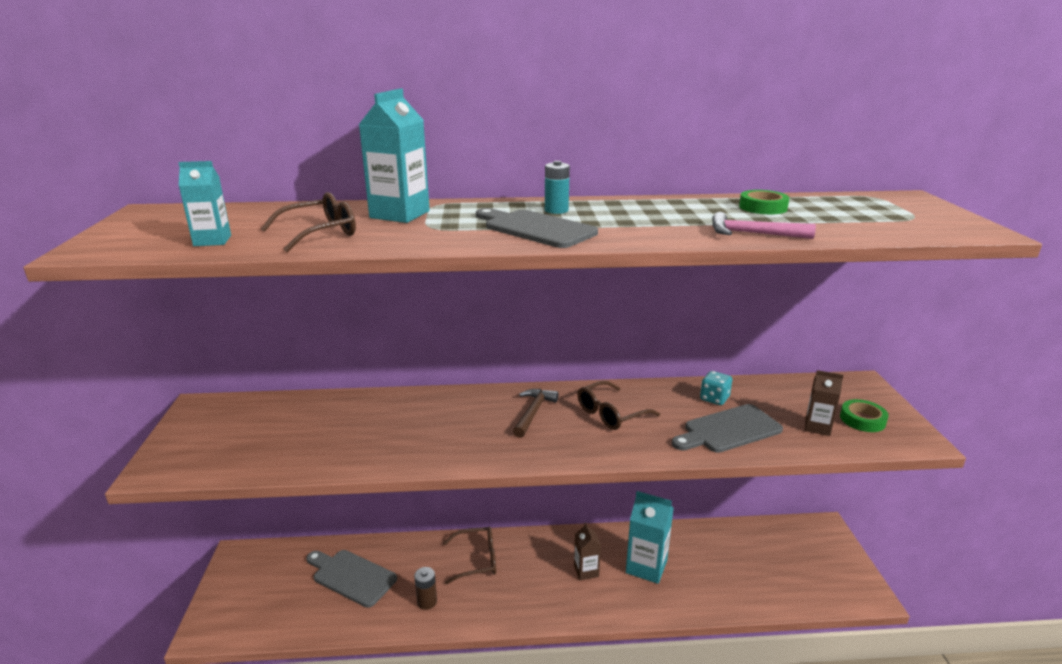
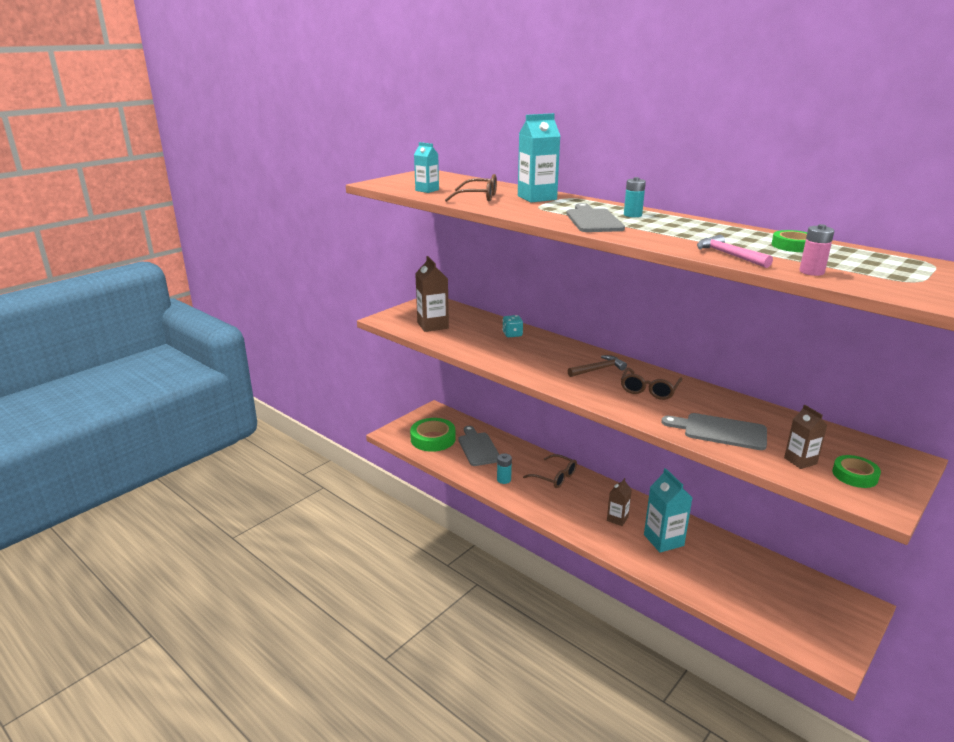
camera: 45 degrees right, 0 degrees up
(251, 445) = (433, 325): none -> brown carton
(278, 601) = (433, 439): none -> green tape
(427, 601) = (504, 479): brown battery -> turquoise battery
(611, 413) = (649, 390): brown glasses -> brown glasses turned 75 degrees counterclockwise
(714, 399) = (744, 413): turquoise dice -> turquoise dice (512, 334)
(847, 232) = (811, 272): none -> pink battery

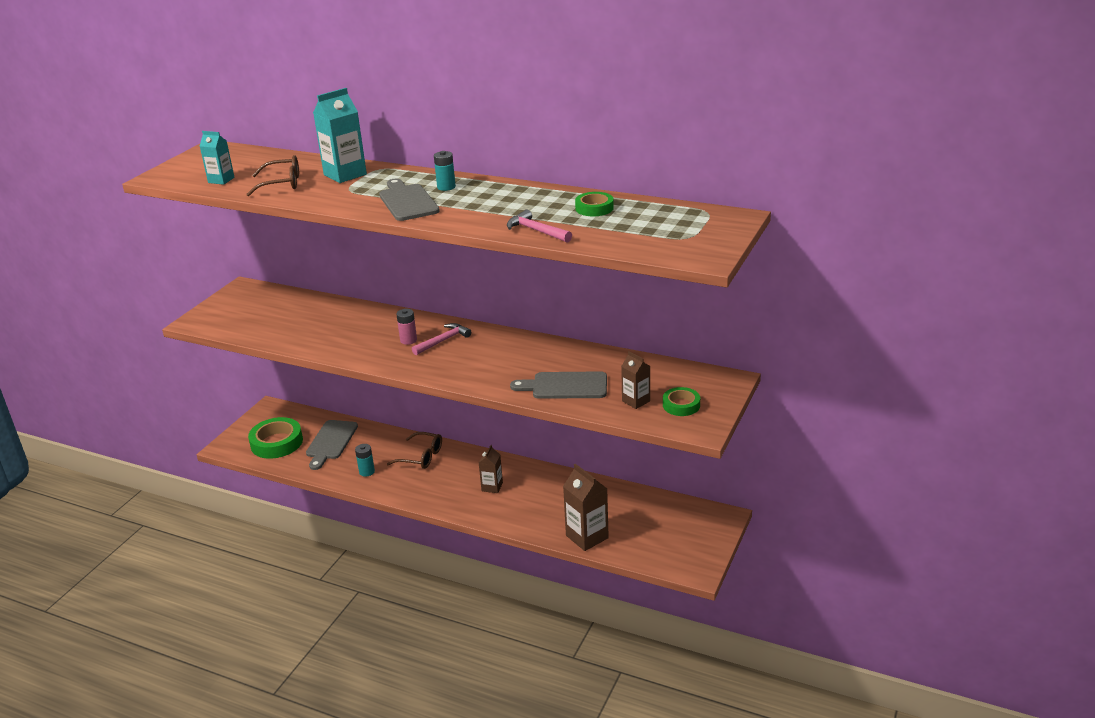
camera: 15 degrees left, 5 degrees up
(433, 325) = (253, 320): brown carton -> brown carton (587, 537)
(478, 448) = (331, 442): grey cutting board -> grey cutting board turned 135 degrees counterclockwise
(512, 334) = (345, 315): turquoise dice -> none
(598, 369) = (443, 341): brown hammer -> pink hammer
(649, 390) = (496, 354): brown glasses -> none
(663, 540) = (540, 498): turquoise carton -> none
(811, 272) = (605, 241): pink battery -> pink battery (408, 340)

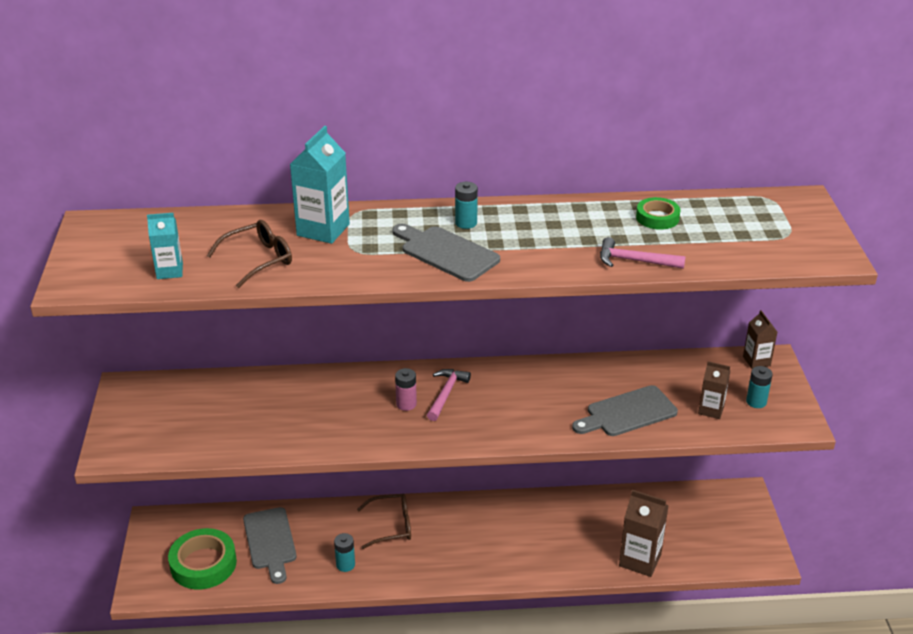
camera: 30 degrees left, 5 degrees up
(492, 487) = (499, 536): brown carton -> brown carton (756, 361)
(681, 405) = (756, 402): green tape -> turquoise battery

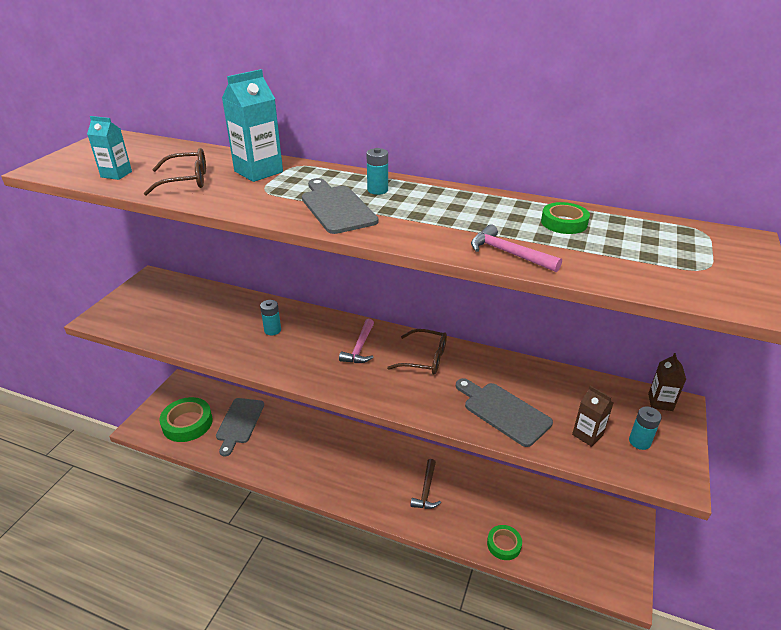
camera: 25 degrees right, 0 degrees up
(345, 565) = (276, 459): turquoise battery -> turquoise battery (272, 330)
(391, 526) = (326, 441): brown glasses -> brown glasses (424, 358)
(406, 404) = (323, 346): pink battery -> none
(446, 394) = (360, 347): pink hammer -> pink hammer turned 150 degrees clockwise
(534, 537) = (426, 490): none -> brown hammer
(627, 413) = (503, 411): grey cutting board -> grey cutting board turned 45 degrees clockwise
(640, 560) = (504, 544): brown carton -> green tape

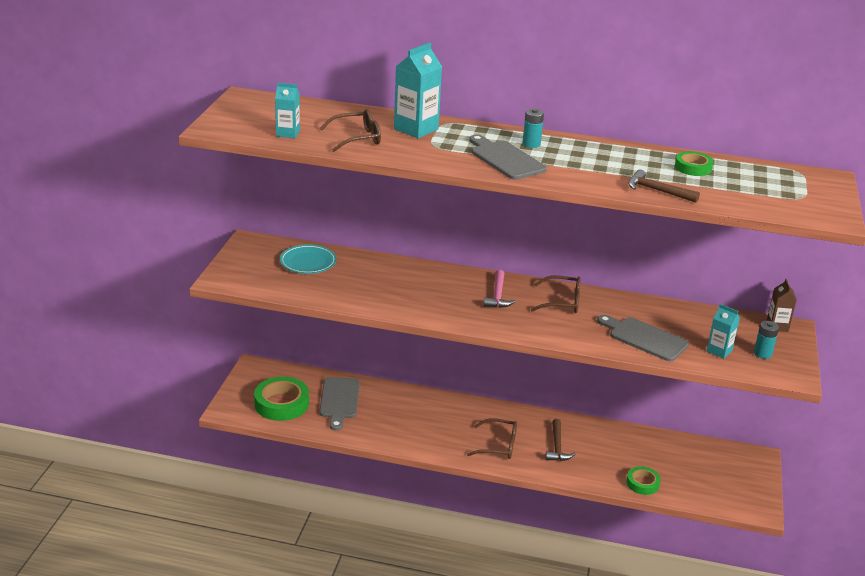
camera: 10 degrees left, 5 degrees down
(191, 302) = (308, 262): none -> turquoise plate
(272, 330) = (406, 284): turquoise battery -> none
(369, 485) = (498, 445): none -> brown glasses
(509, 253) = (657, 191): pink hammer -> brown hammer
(587, 435) = (719, 351): brown carton -> turquoise carton

